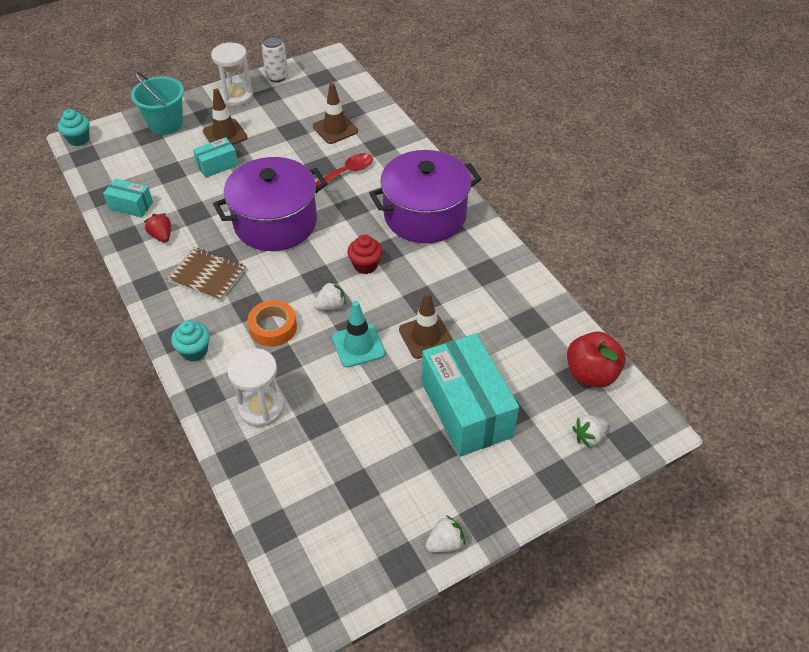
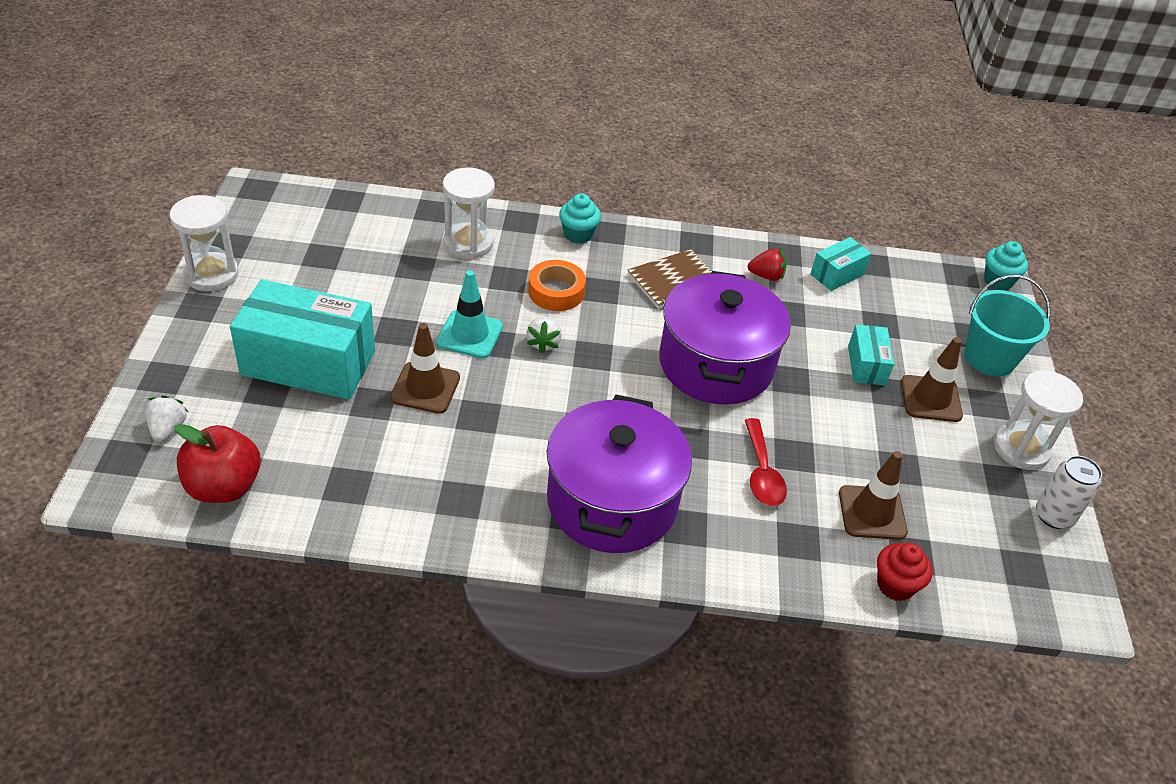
camera: 120 degrees right, 5 degrees down
(365, 265) = (576, 399): red cupcake -> red cupcake (895, 585)
(445, 543) = (211, 274): white strawberry -> white hourglass

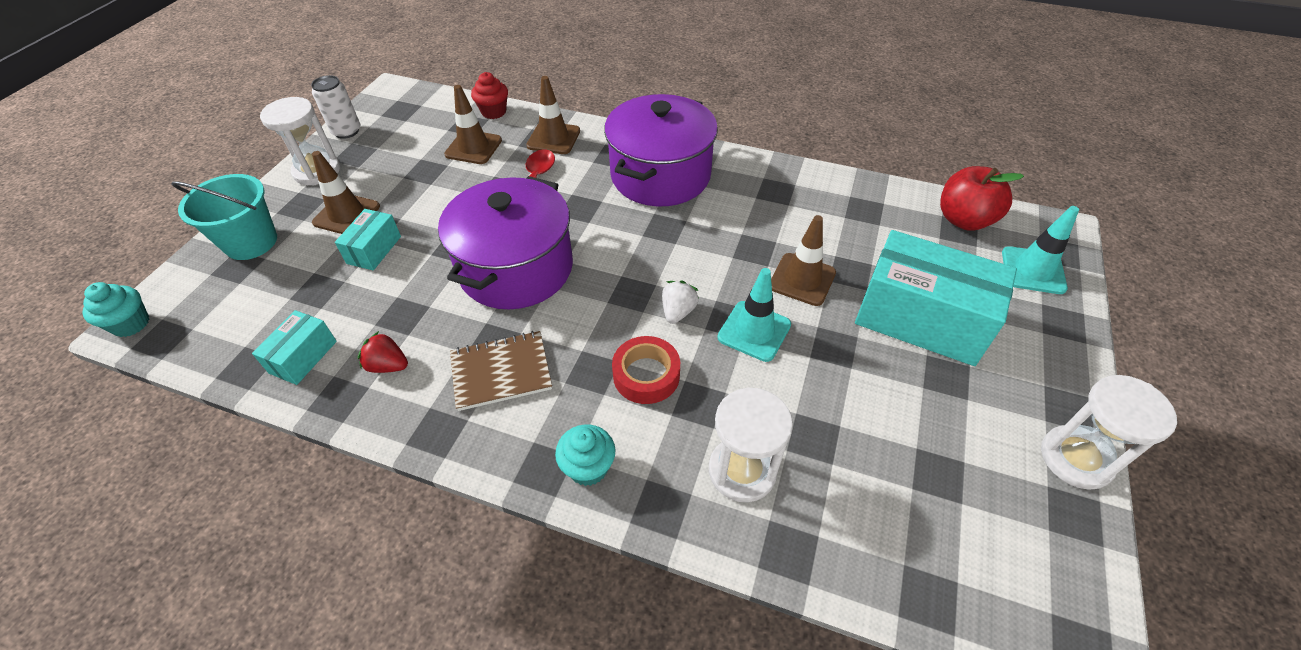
camera: 160 degrees left, 5 degrees up
(168, 429) = (1033, 270): white strawberry -> turquoise traffic cone
(556, 291) = (646, 375): orange tape -> red tape
(780, 545) = (553, 138): none -> brown traffic cone
(837, 274) = (303, 357): turquoise box -> turquoise box turned 45 degrees counterclockwise

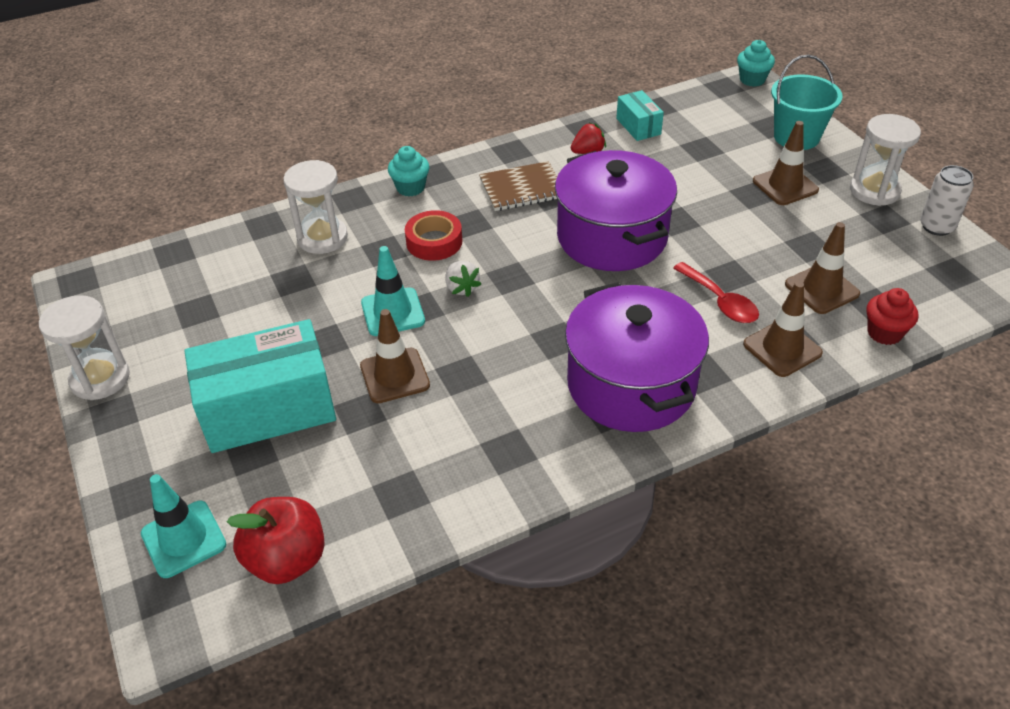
camera: 135 degrees right, 5 degrees down
(374, 250) = (720, 183): turquoise box -> none
(501, 372) = (522, 189): brown notebook -> brown notebook turned 45 degrees clockwise

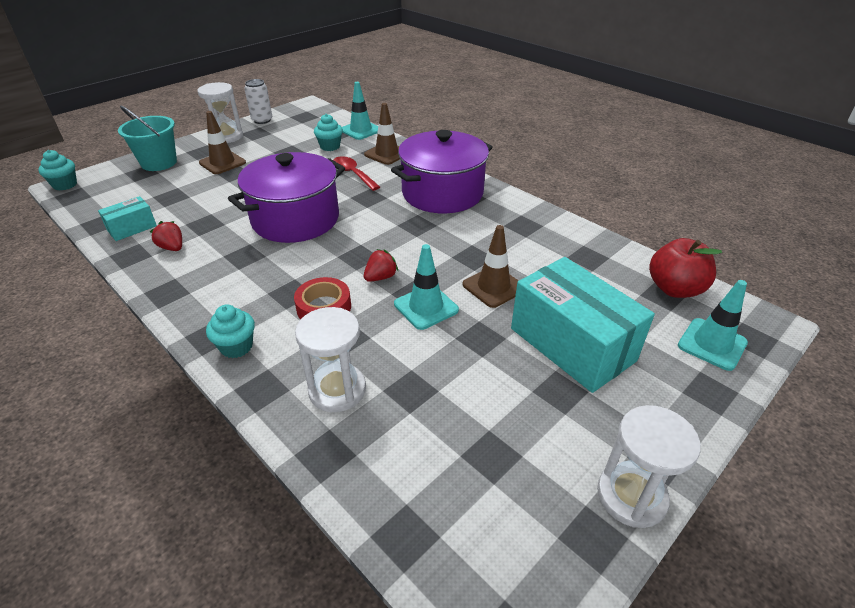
camera: 110 degrees left, 5 degrees down
(461, 288) = (380, 277): white strawberry -> red strawberry
(522, 189) = (233, 273): brown notebook -> none
(719, 301) = (353, 174): red spoon -> red spoon turned 75 degrees counterclockwise
(821, 289) = (330, 146): brown traffic cone -> turquoise cupcake
(884, 333) = (361, 130): red cupcake -> turquoise traffic cone

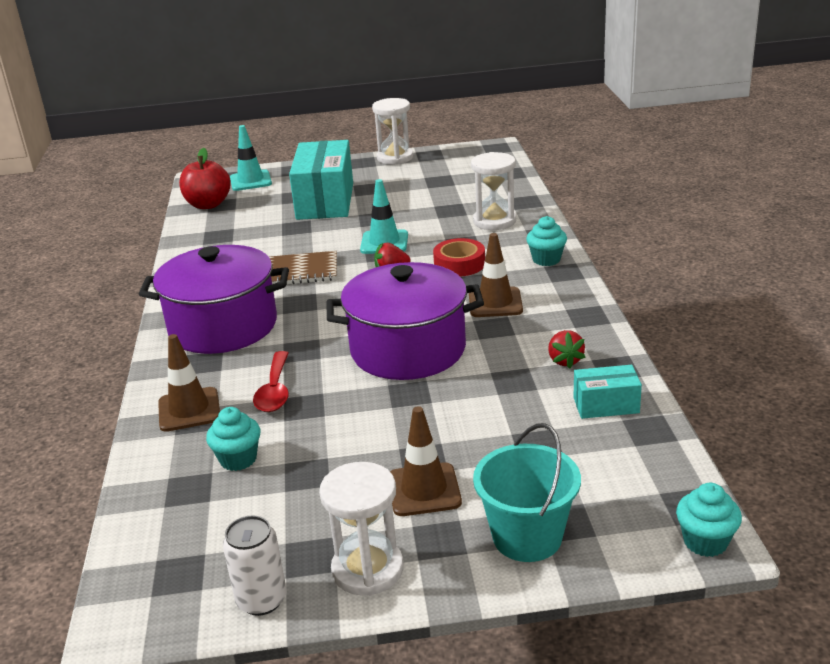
camera: 140 degrees left, 10 degrees down
(361, 130) = (148, 480): turquoise traffic cone -> none
(456, 249) = (302, 271): none -> brown notebook
(493, 287) = (318, 239): brown traffic cone -> brown traffic cone (495, 303)

